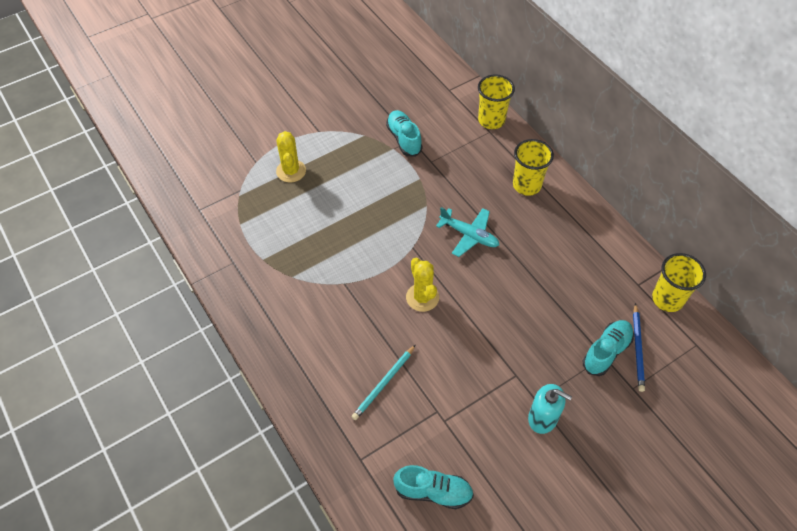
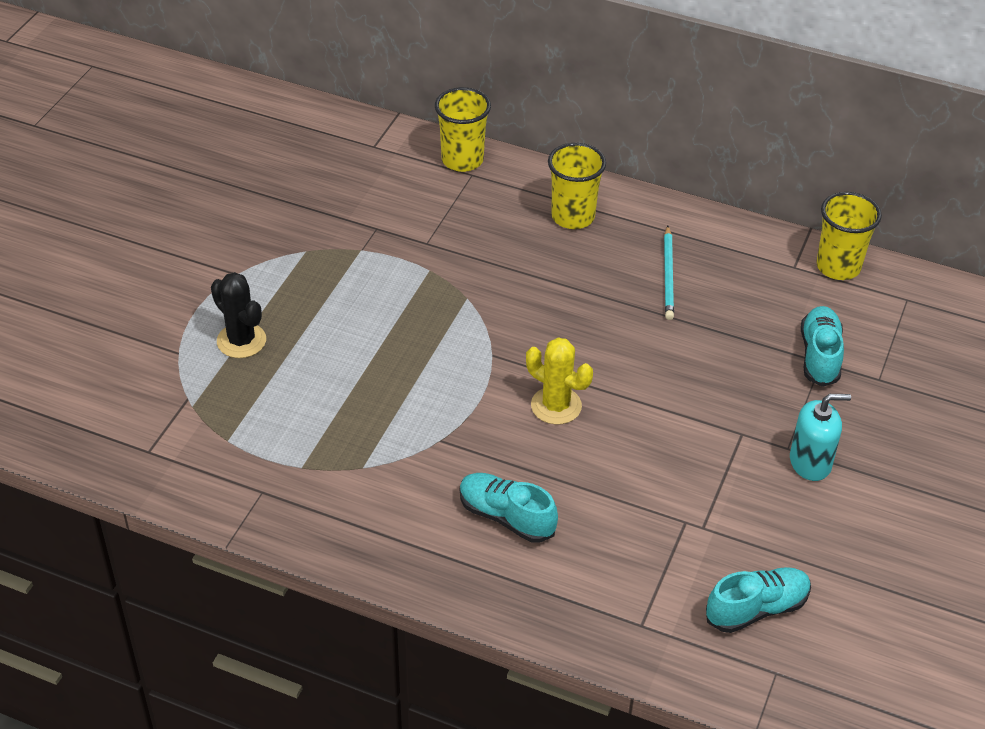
camera: 35 degrees left, 10 degrees down
(291, 171) = (241, 341): yellow cactus -> black cactus
(384, 383) = (595, 526): turquoise pencil -> turquoise pencil (668, 275)
(404, 139) = (365, 232): turquoise shoe -> turquoise shoe (506, 517)
(469, 235) = (552, 307): turquoise plane -> none
(638, 349) = (850, 335): blue pencil -> none

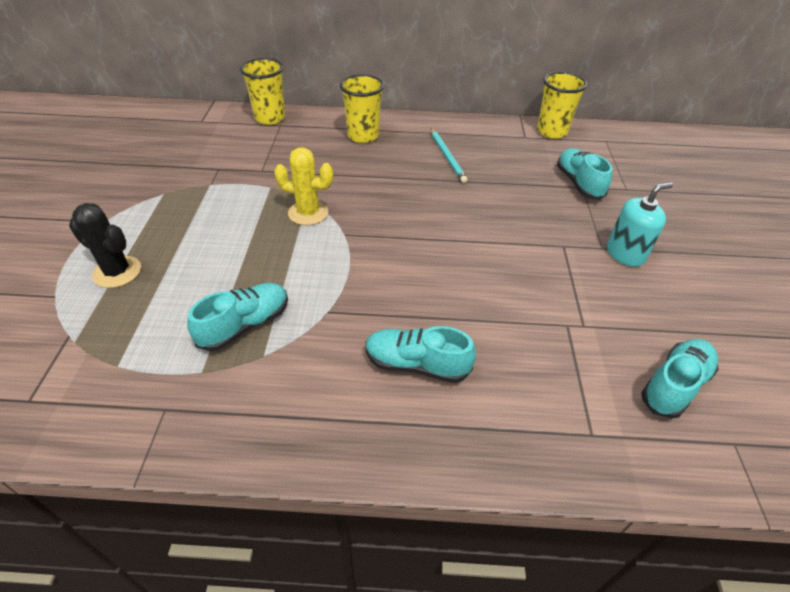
camera: 20 degrees left, 0 degrees up
(354, 432) = (245, 325): none -> turquoise shoe
(556, 406) = (413, 260): yellow cactus -> yellow cactus (308, 213)

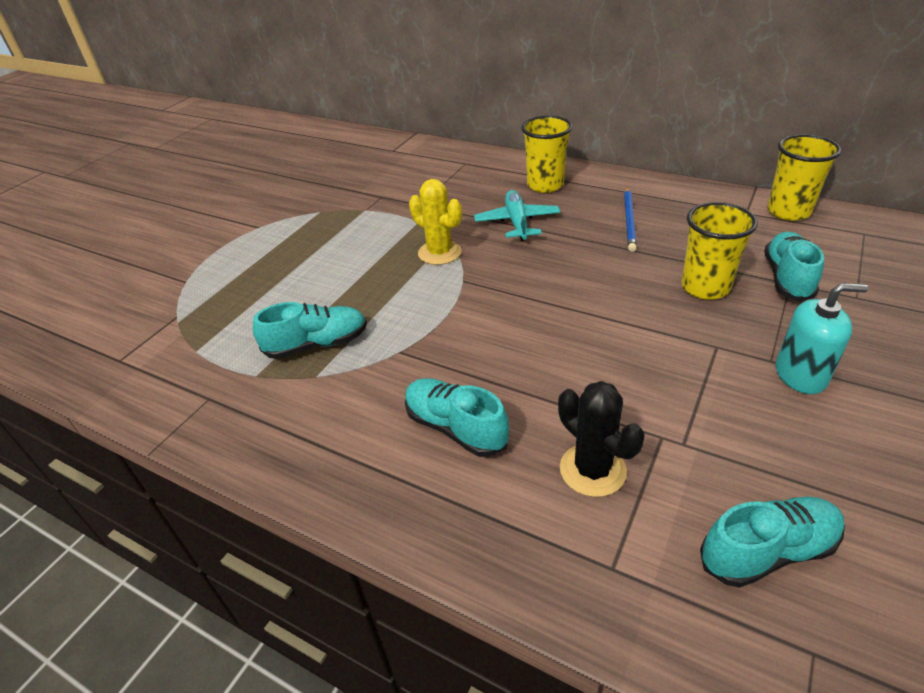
camera: 30 degrees right, 5 degrees down
(117, 272) = (243, 272): black cactus -> black cactus (592, 470)
(270, 118) = (459, 155): yellow cup -> yellow cup (705, 287)
(359, 173) = (517, 222): none -> turquoise plane
(447, 157) = (629, 221): turquoise pencil -> blue pencil

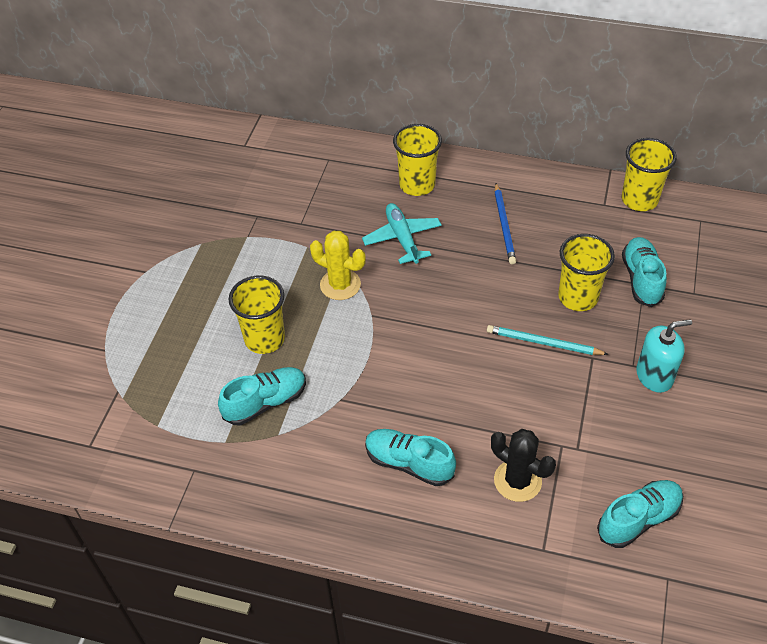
camera: 15 degrees left, 10 degrees up
(343, 289) = (264, 339): none -> yellow cup
(655, 325) = (543, 343): none -> turquoise pencil

